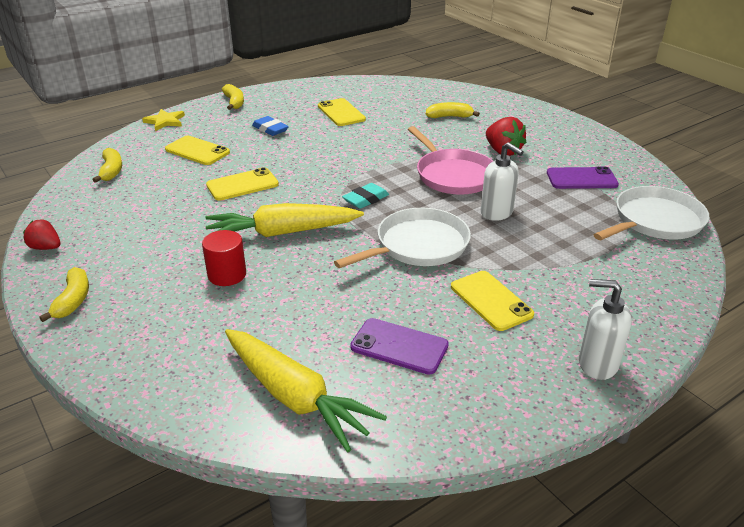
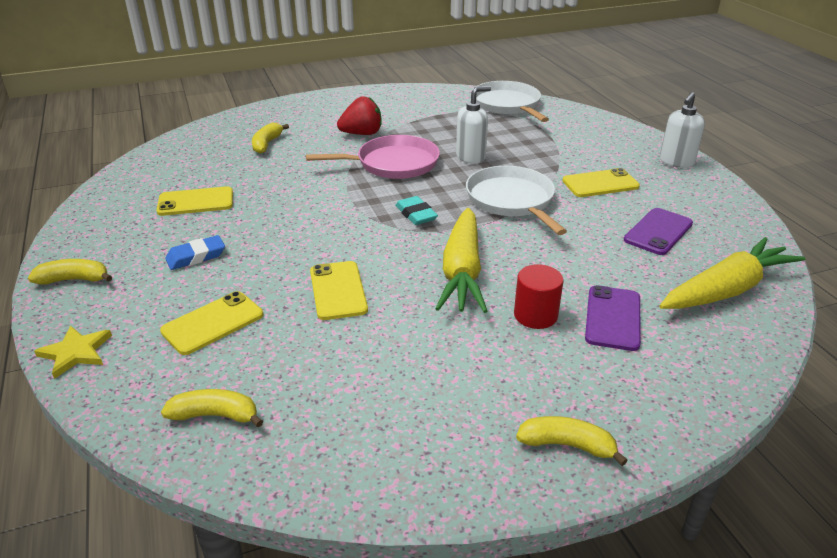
camera: 75 degrees left, 0 degrees up
(46, 247) = (426, 484): red strawberry -> none
(581, 179) = (432, 114): purple phone -> purple phone (613, 318)

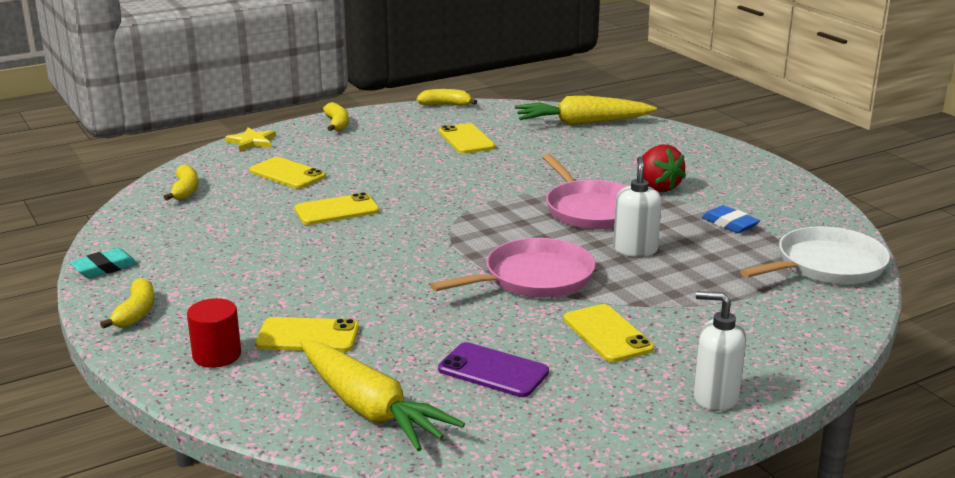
camera: 80 degrees right, 10 degrees down
(196, 256) = (377, 154): blue eraser -> blue eraser (729, 224)
(267, 144) = (600, 148): yellow banana -> yellow banana (445, 105)
(416, 214) = (480, 230): turquoise eraser -> turquoise eraser (105, 268)
(462, 271) = (377, 259): yellow carrot -> yellow carrot (582, 123)
(471, 157) = (635, 250): white soap dispenser -> white soap dispenser turned 135 degrees counterclockwise
(512, 200) = (533, 278): white pan -> pink pan
(535, 315) = (309, 296): red cylinder -> red cylinder (217, 355)
(613, 318) = (307, 336): purple phone -> yellow phone

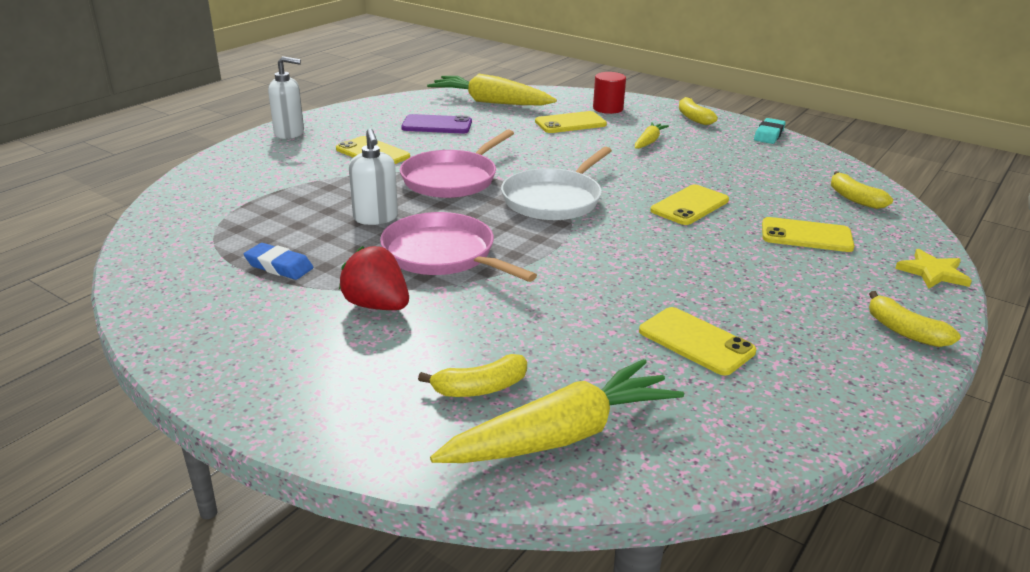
camera: 155 degrees right, 5 degrees up
(257, 286) = (649, 142): none -> yellow carrot
(445, 105) = (837, 429): yellow banana -> yellow banana (480, 388)
(826, 265) = (179, 235): white pan -> white pan (554, 199)

